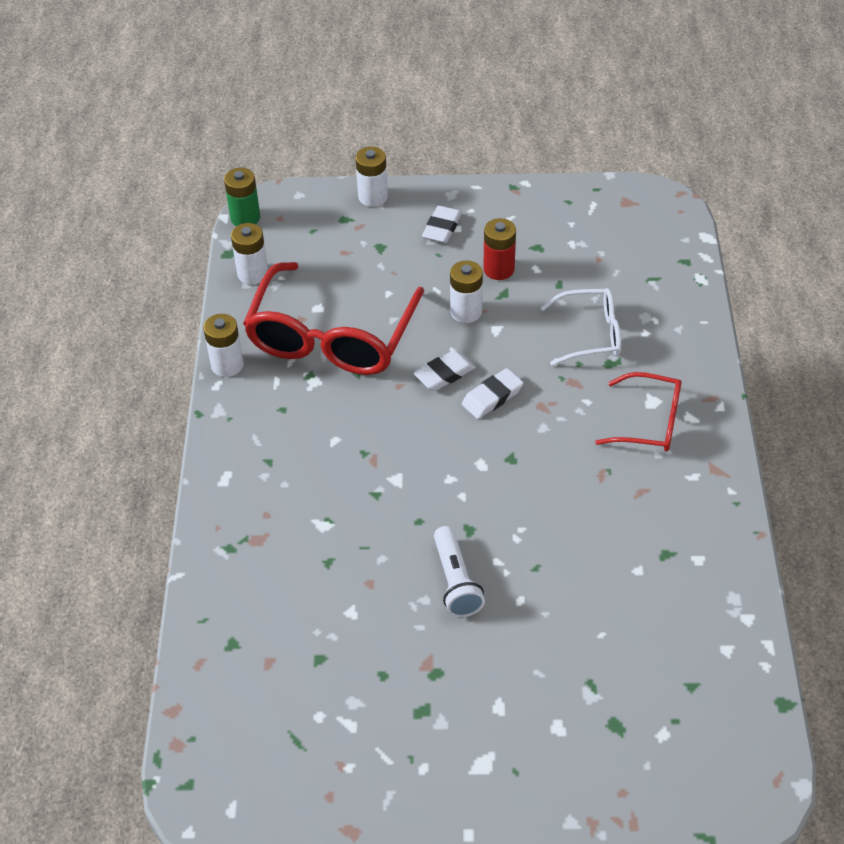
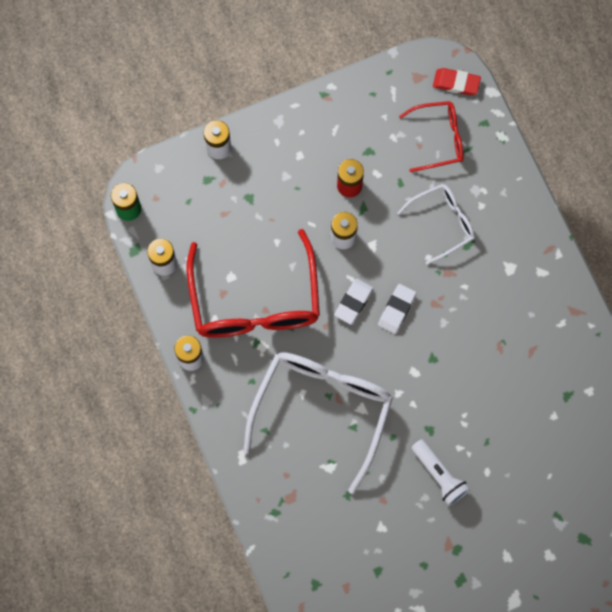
camera: 25 degrees left, 25 degrees up
(347, 465) = (322, 410): none -> white glasses
(442, 228) = (287, 160): white eraser -> none
(648, 422) = (514, 288): red glasses -> red glasses (438, 139)
(669, 218) = (456, 83): none -> red eraser

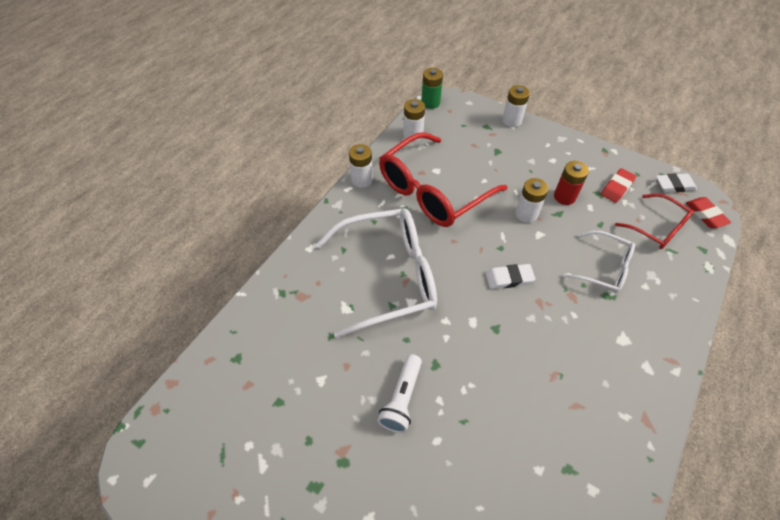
camera: 55 degrees right, 20 degrees down
(353, 302) = (487, 247): white eraser -> white eraser (674, 185)
(374, 129) = (617, 187): none -> red eraser

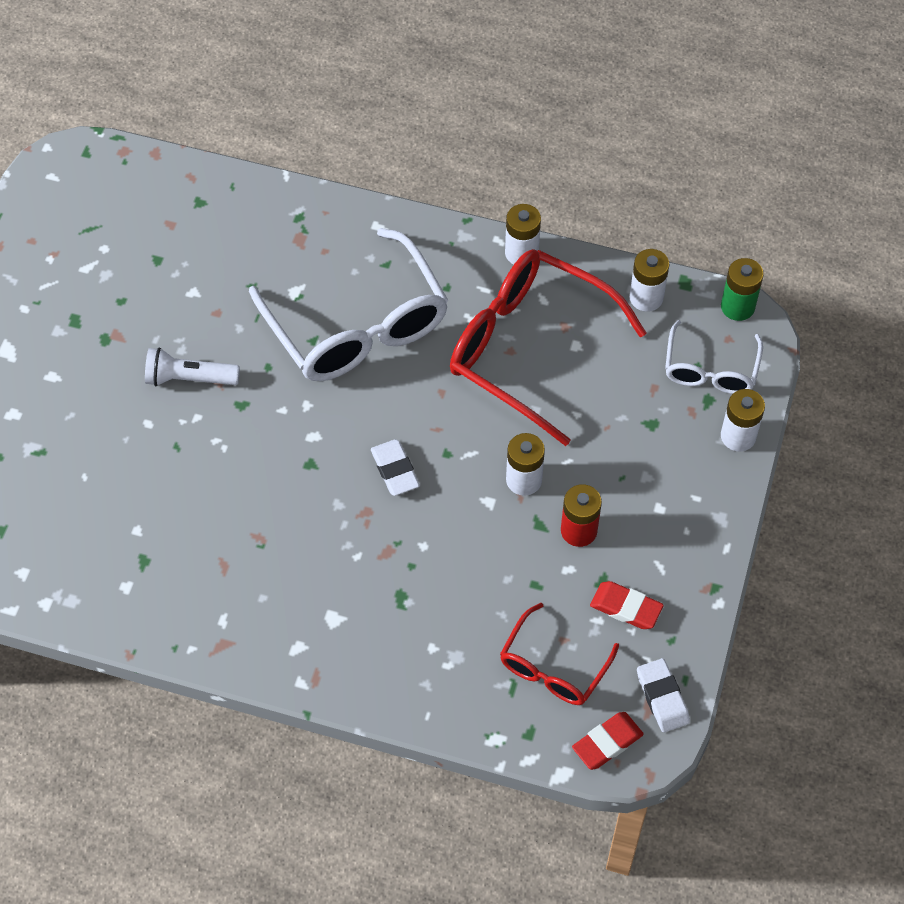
camera: 75 degrees right, 5 degrees up
(603, 268) = (449, 590): white glasses -> white glasses (710, 369)

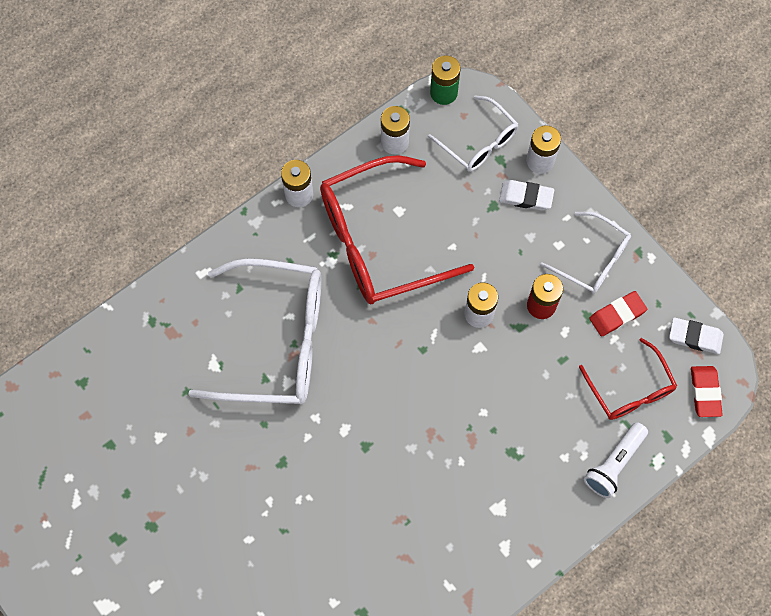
camera: 55 degrees left, 10 degrees up
(189, 378) = (232, 485): white flashlight -> white flashlight (614, 463)
(395, 470) = (411, 392): white eraser -> white eraser (526, 197)
(669, 548) = (592, 259): none -> white glasses

